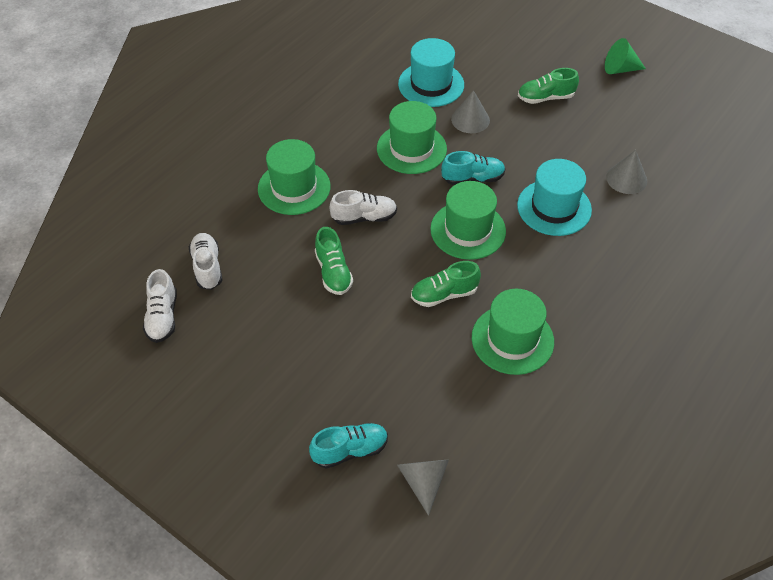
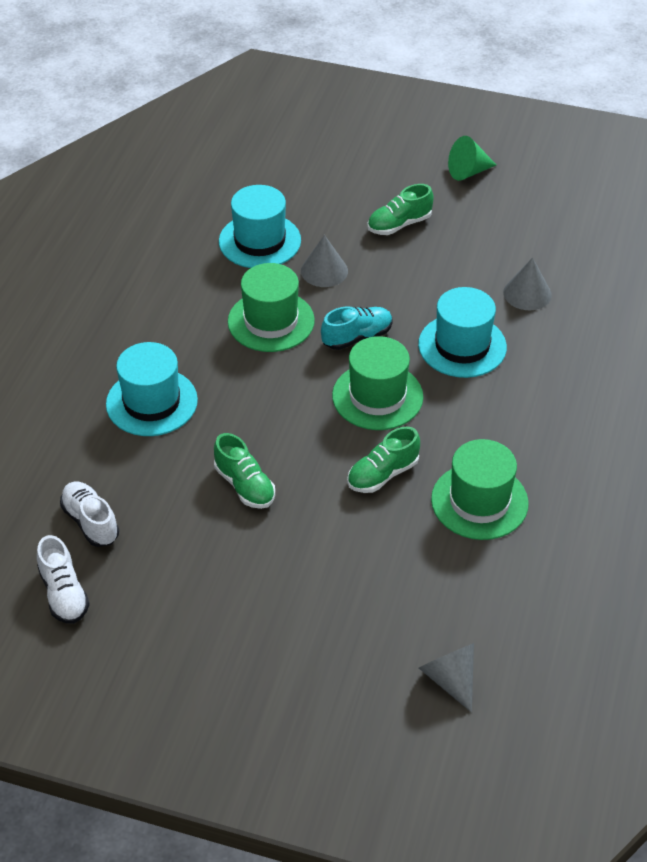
camera: 20 degrees left, 5 degrees down
(294, 187) = (151, 402): green hat -> turquoise hat
(350, 450) = (355, 672): turquoise shoe -> none
(364, 217) = (251, 414): white shoe -> none

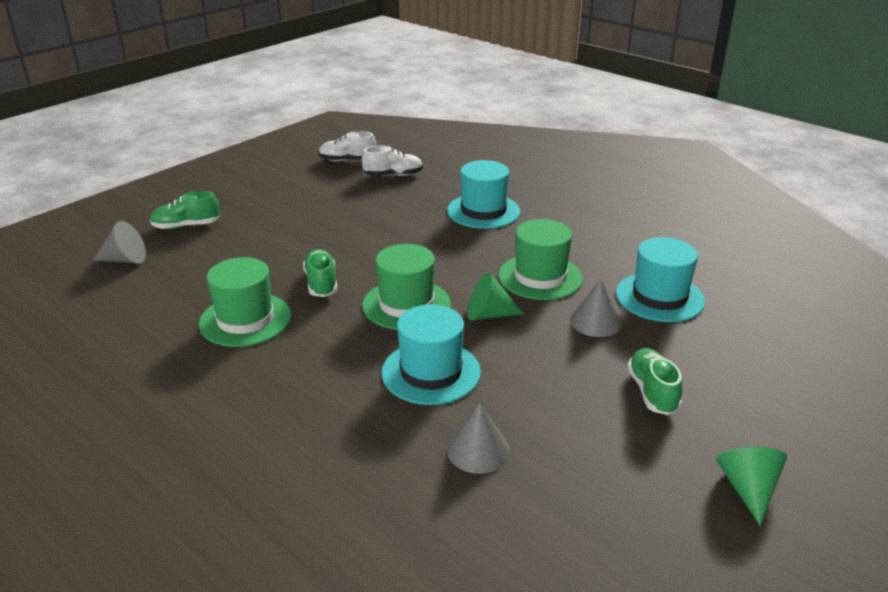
camera: 115 degrees right, 15 degrees down
(244, 485) = (370, 227): green shoe -> green shoe (186, 226)
(357, 337) = (488, 314): turquoise shoe -> green cone

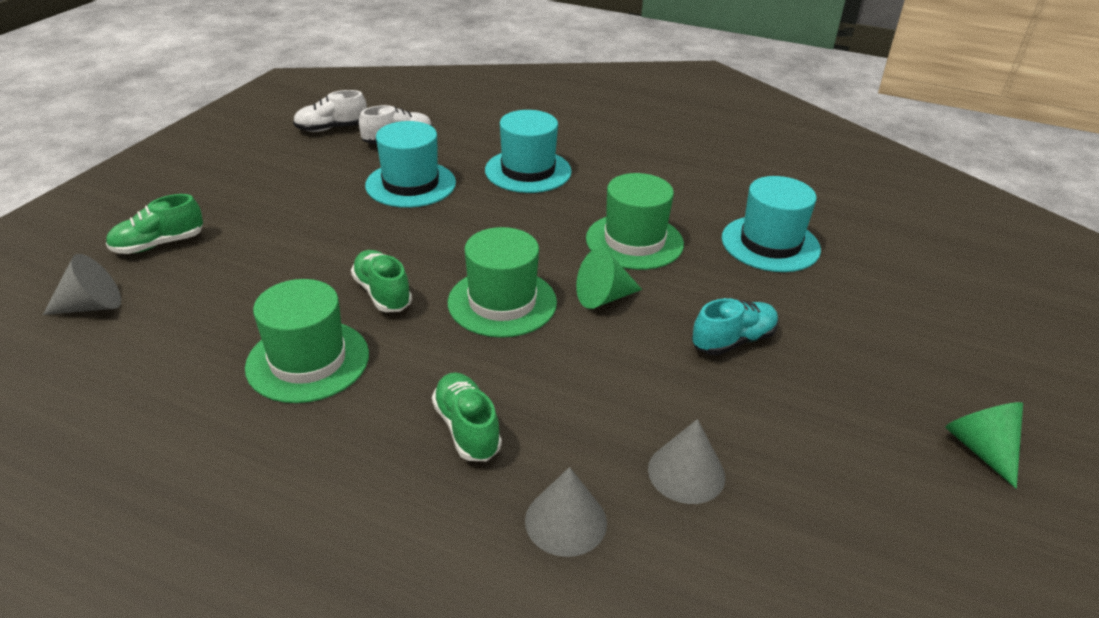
camera: 20 degrees left, 5 degrees up
(431, 372) = (578, 384): turquoise hat -> turquoise hat (410, 184)
(577, 365) = (733, 341): none -> turquoise shoe
(595, 321) = (722, 284): grey cone -> grey cone (566, 521)
(652, 392) = (826, 357): green shoe -> green shoe (467, 428)

